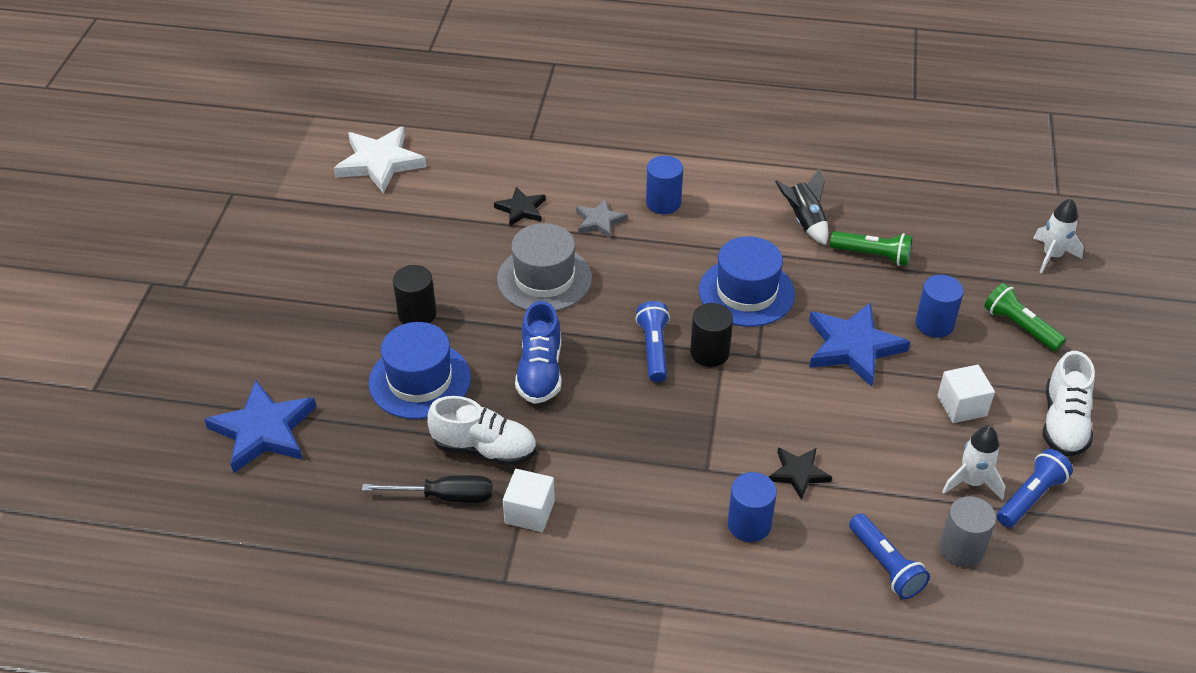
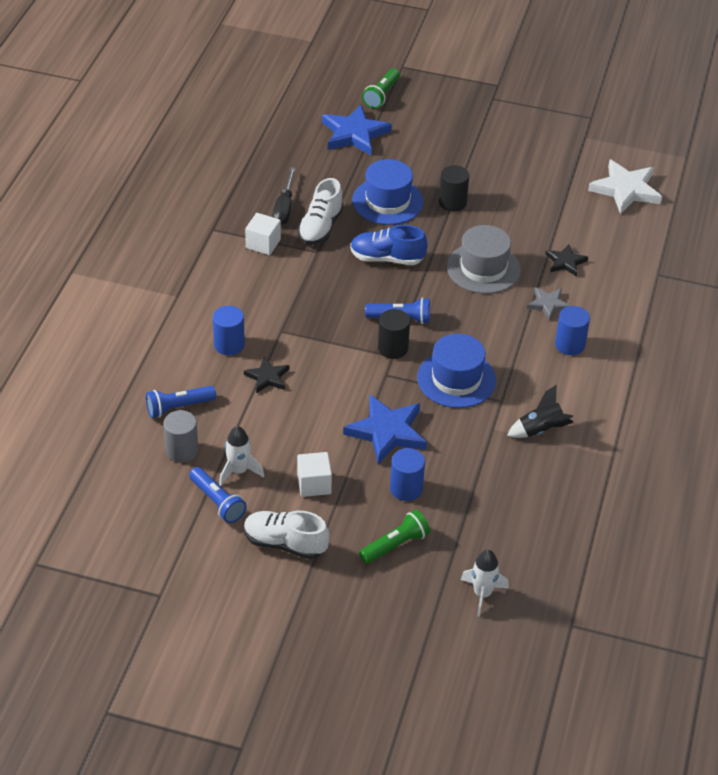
camera: 95 degrees right, 0 degrees up
(872, 255) = (493, 466): green flashlight -> green flashlight (382, 95)

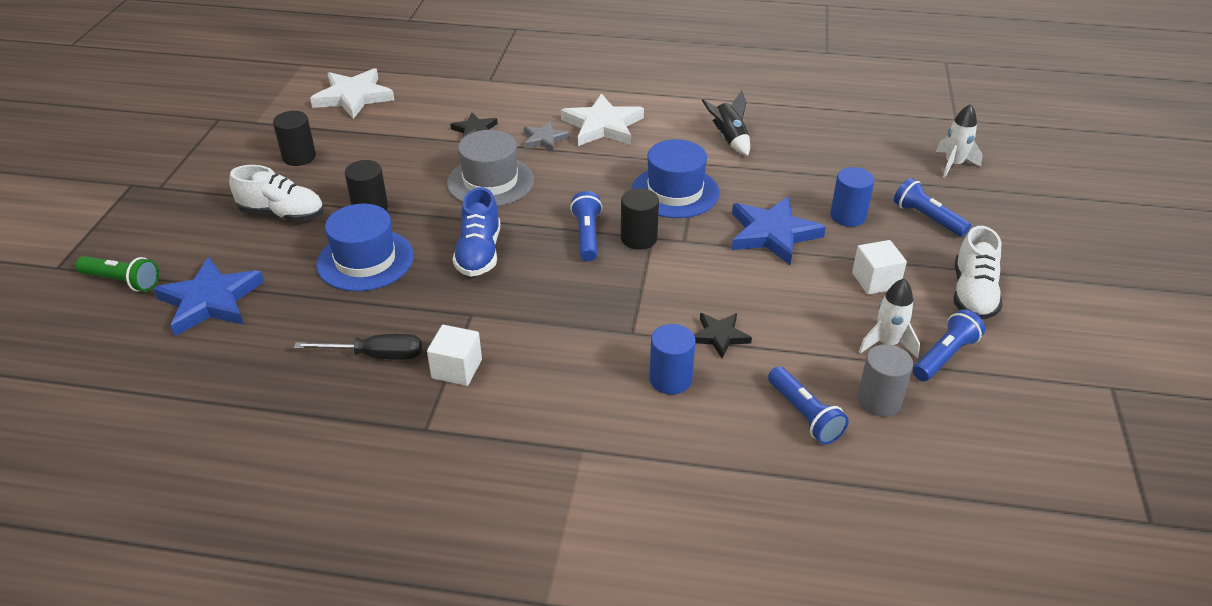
camera: 95 degrees left, 5 degrees down
(320, 227) = (419, 316): white shoe -> white shoe (282, 214)
(395, 545) = (927, 218): green flashlight -> blue flashlight
(529, 163) = (299, 157): none -> black cylinder
(569, 345) = (603, 126): blue cylinder -> white star

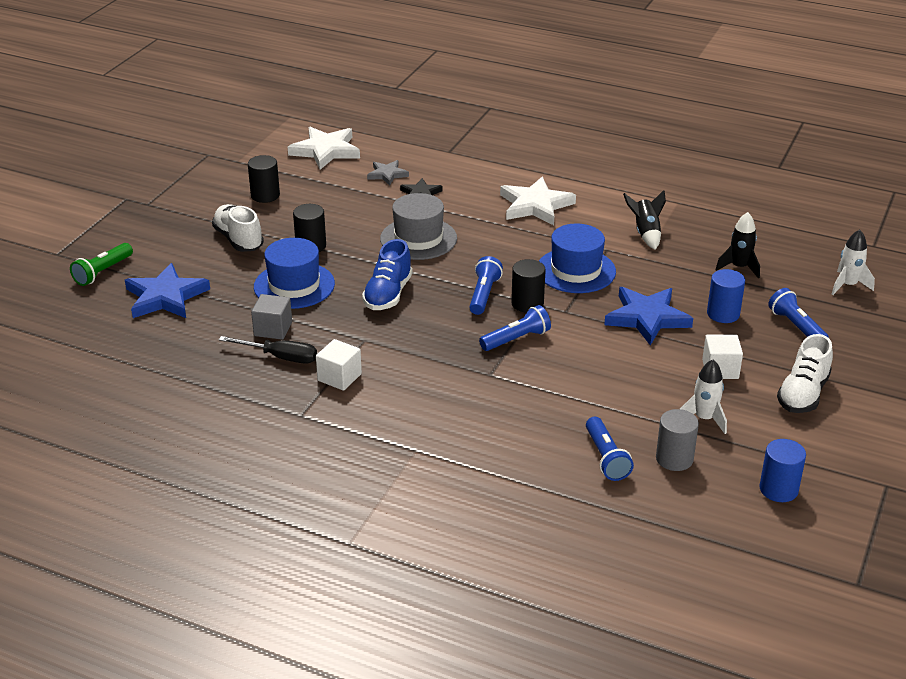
camera: 15 degrees right, 5 degrees down
(122, 281) = (103, 272): green flashlight -> green flashlight turned 90 degrees clockwise
(282, 214) = (238, 240): white shoe -> white shoe turned 150 degrees counterclockwise
(356, 320) = (273, 329): none -> grey cube
(544, 139) = (479, 210): grey star -> grey star (387, 174)
(670, 379) = (507, 414): blue cylinder -> blue cylinder (778, 489)
(720, 336) = (563, 389): black star -> none
(839, 162) = (739, 267): none -> black rocket
(944, 356) = (749, 436): blue flashlight -> blue flashlight (516, 339)

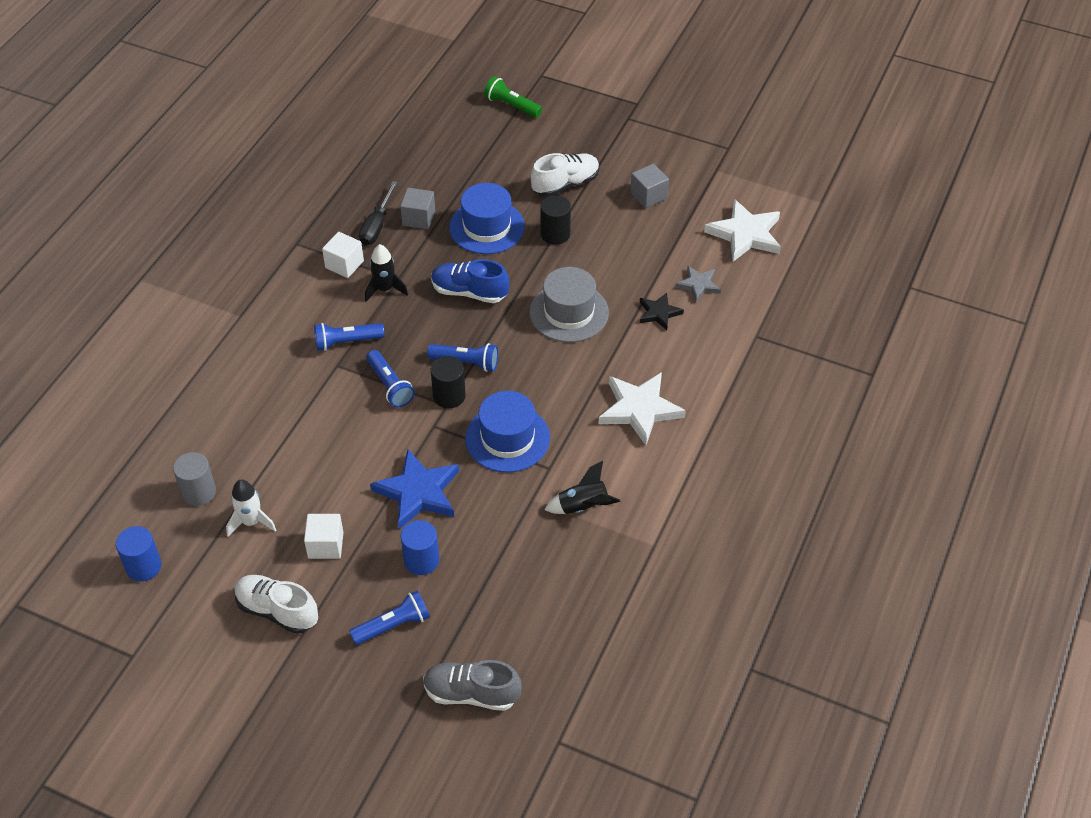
camera: 90 degrees right, 15 degrees up
(165, 297) = (472, 148): blue star -> none
(265, 195) = (648, 195): black cylinder -> grey cube
(606, 458) = (208, 442): blue flashlight -> blue flashlight (347, 342)
(739, 267) = (511, 588): black rocket -> black rocket (385, 289)
(848, 285) = (471, 693): white rocket -> grey shoe

